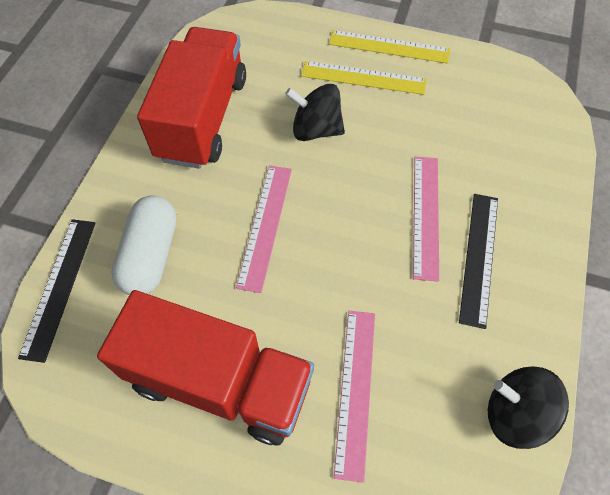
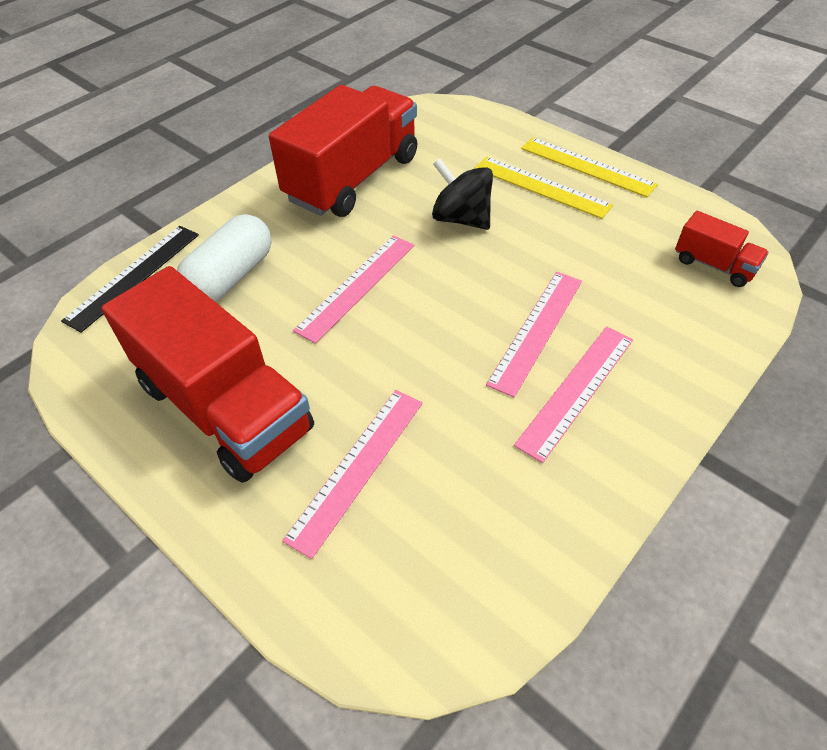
camera: 25 degrees right, 10 degrees down
(479, 257) = (576, 390): black ruler -> pink ruler
(515, 413) = (528, 563): black spinning top -> none
(522, 111) = (714, 265): none -> red truck

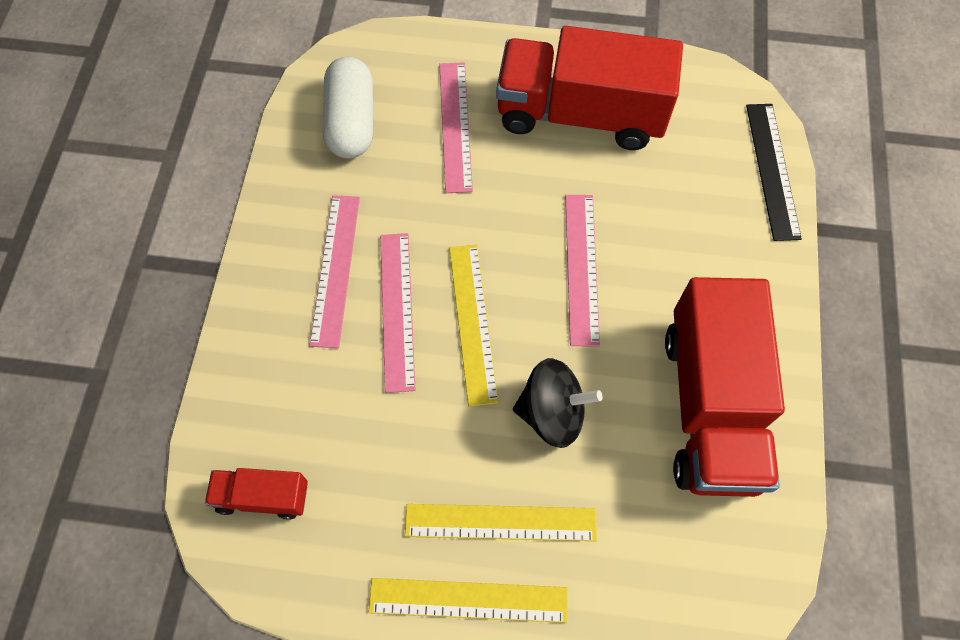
camera: 145 degrees right, 15 degrees up
(231, 277) = (695, 215): white capsule -> white capsule (351, 122)
(477, 293) = (472, 322): none -> yellow ruler

